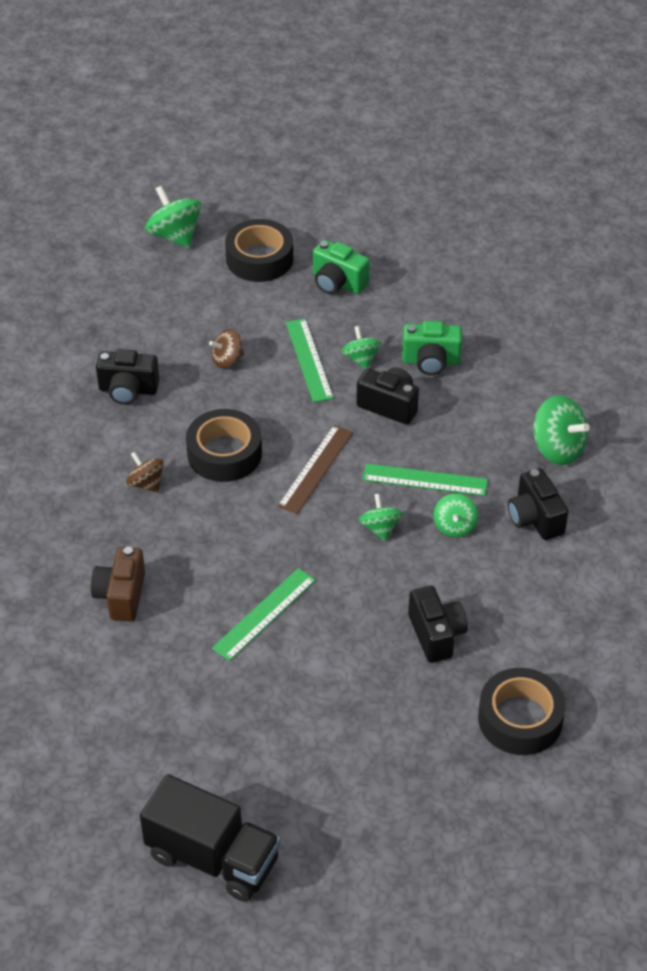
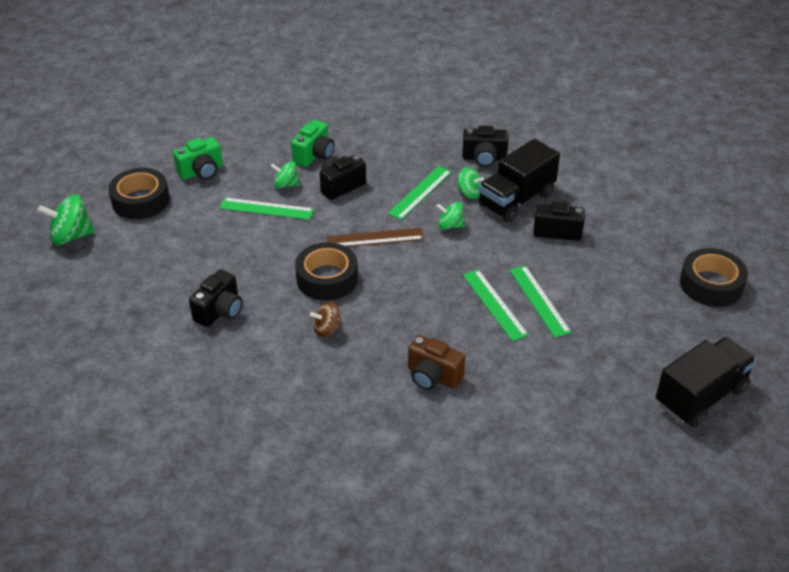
camera: 65 degrees left, 5 degrees down
(227, 360) = (232, 248): brown spinning top -> none
(294, 654) = (539, 300): none -> green ruler
(315, 469) = (375, 238): brown ruler -> brown ruler turned 60 degrees counterclockwise
(470, 576) = (516, 200): none -> black truck
(520, 719) = (643, 218): black tape -> black tape (711, 284)
(557, 448) = (432, 130): green spinning top -> none

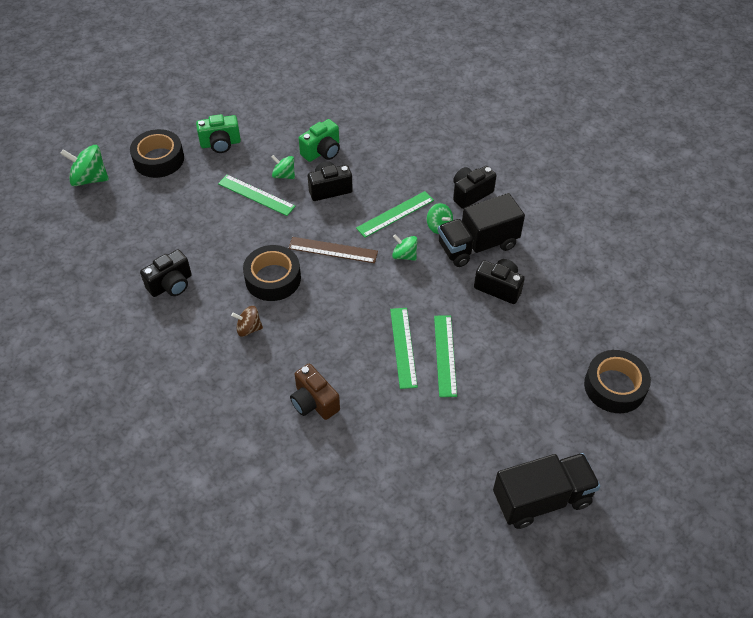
camera: 20 degrees right, 10 degrees up
(484, 158) = (470, 194): black camera -> black camera turned 120 degrees clockwise

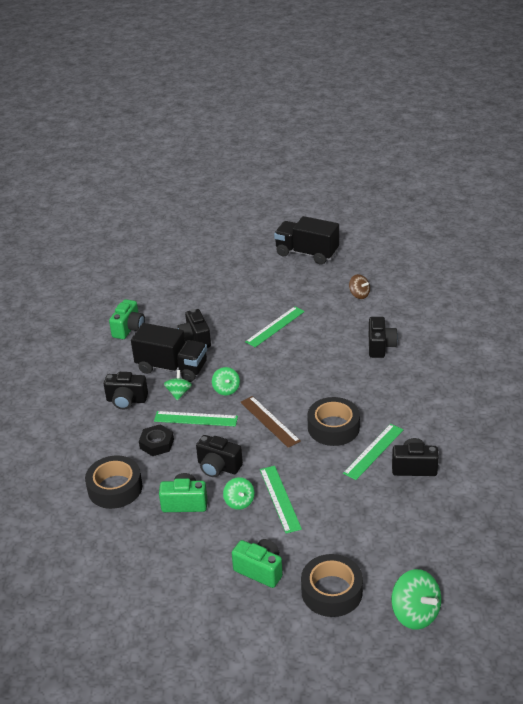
camera: 135 degrees left, 15 degrees down
(248, 328) = (382, 406): brown spinning top -> brown spinning top (359, 295)
(314, 402) = (380, 346): brown camera -> black camera
(398, 177) = (156, 444): none -> black nut
(403, 347) = (294, 343): green ruler -> green ruler (373, 451)
(572, 258) = (129, 329): none -> green camera
(614, 386) = (206, 268): black tape -> black tape (115, 488)

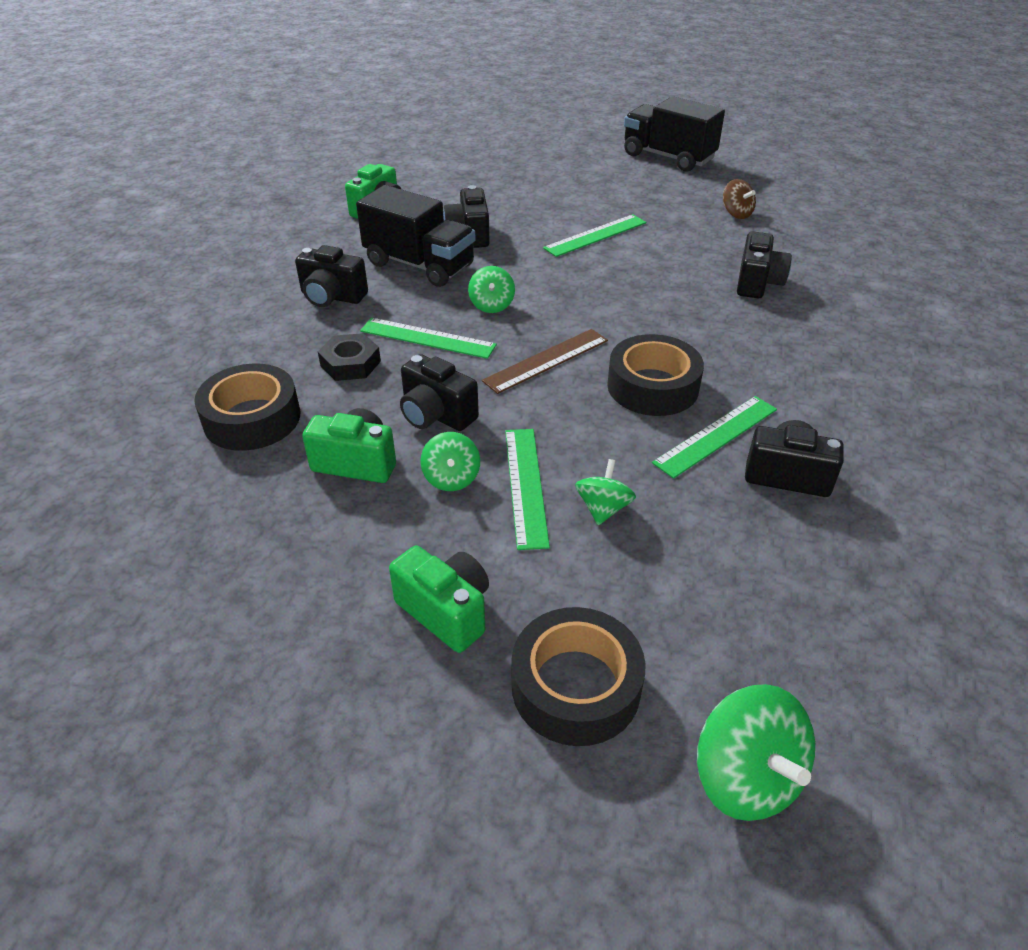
camera: 10 degrees right, 5 degrees up
(179, 393) = (416, 299): green spinning top -> green spinning top (603, 508)
(269, 421) = (546, 360): brown ruler -> brown ruler turned 75 degrees clockwise

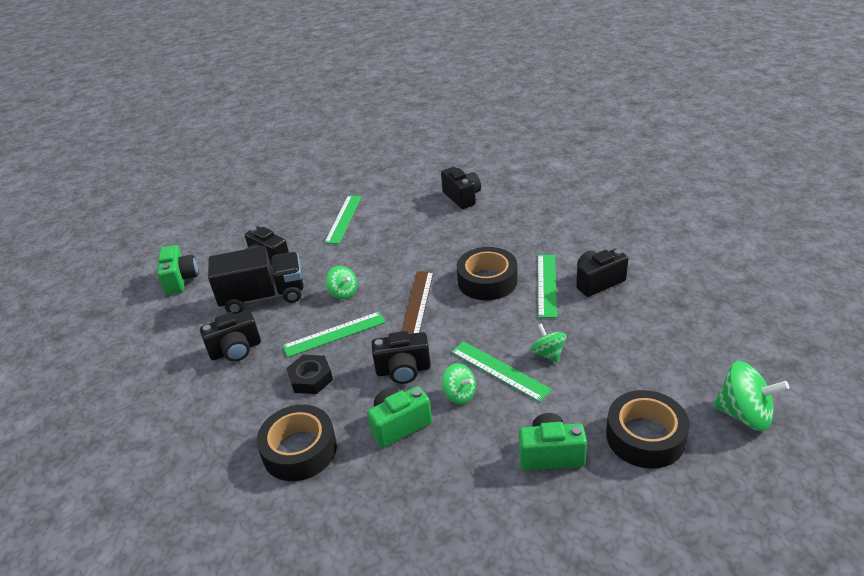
camera: 40 degrees left, 5 degrees down
(668, 157) = (319, 151): black truck -> none
(736, 214) = (401, 165): brown spinning top -> none

